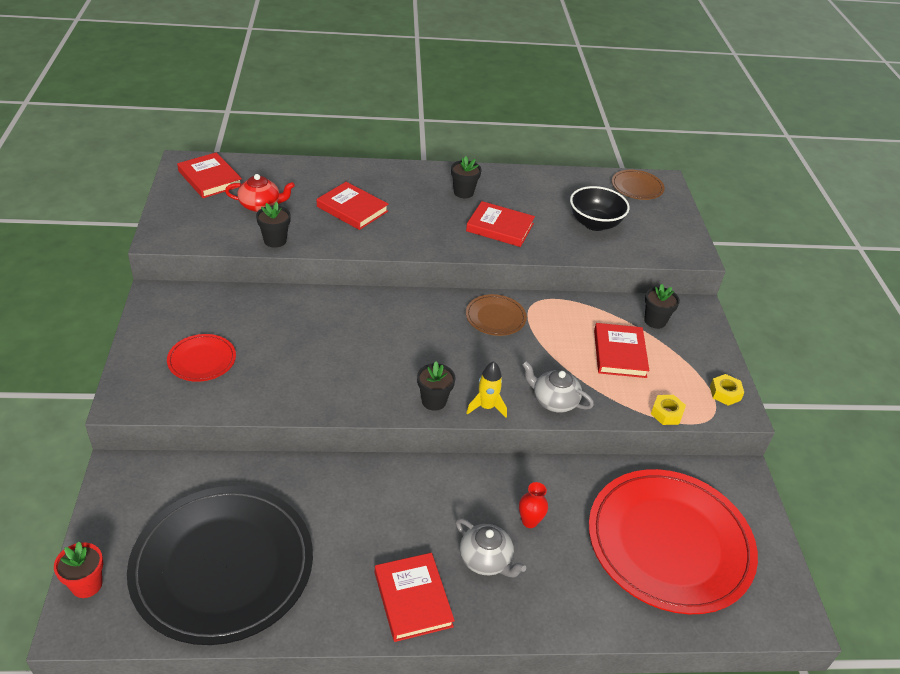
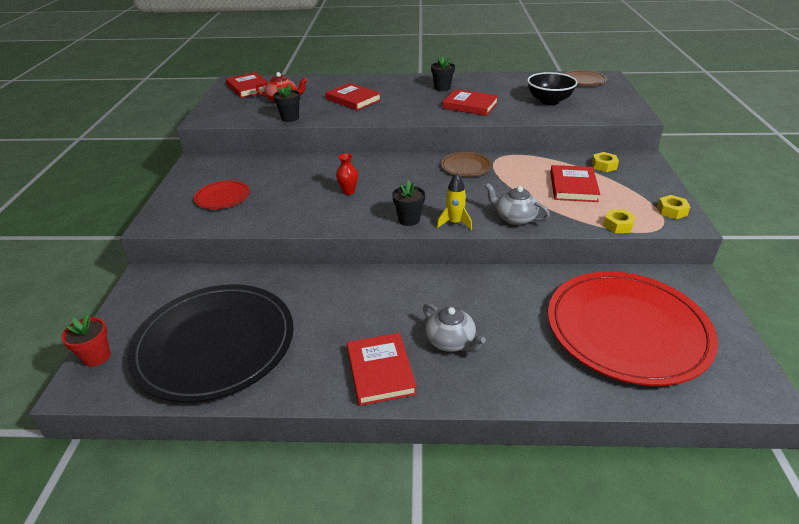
camera: 10 degrees right, 5 degrees down
(529, 521) = (493, 312): red vase -> red vase (348, 191)
(655, 321) = (604, 166): black flower pot -> yellow nut

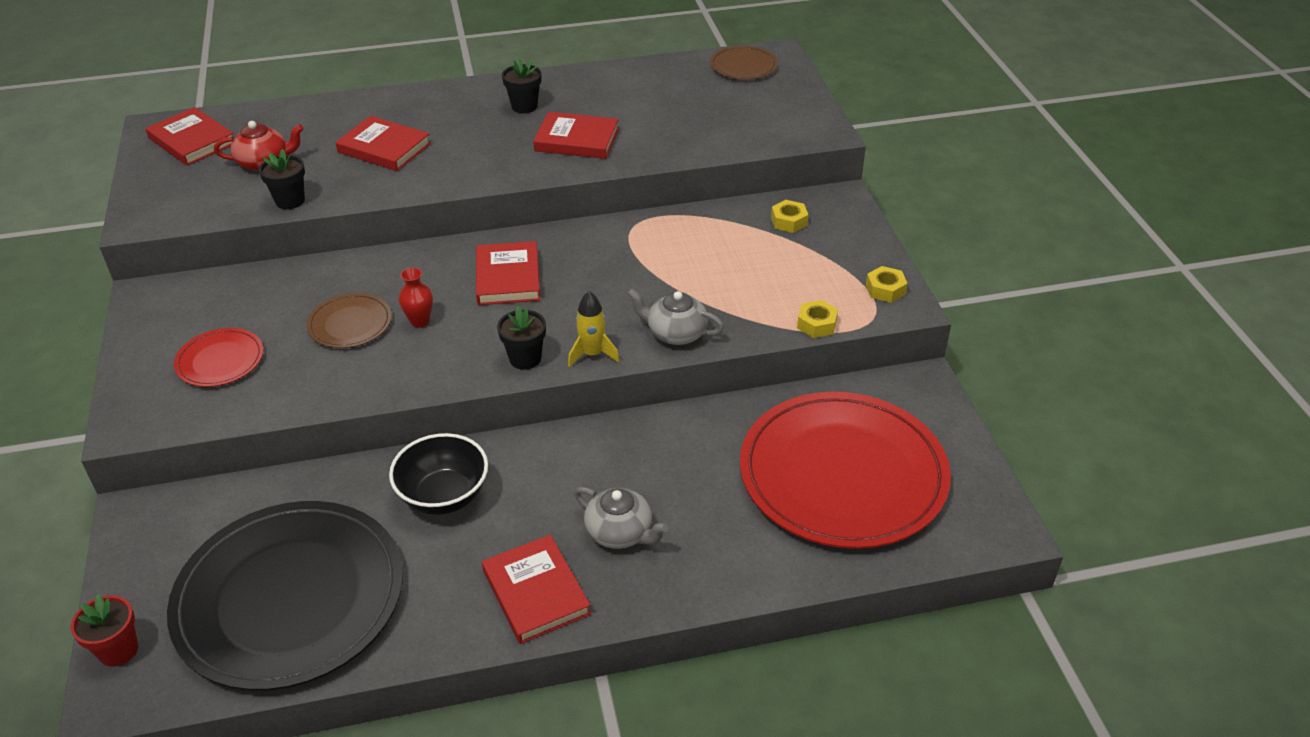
camera: 15 degrees left, 5 degrees up
(466, 166) = (588, 249): brown plate -> brown plate (350, 324)
(549, 101) = (696, 117): black bowl -> black bowl (444, 496)
(573, 186) = (750, 265): red book -> red book (508, 277)

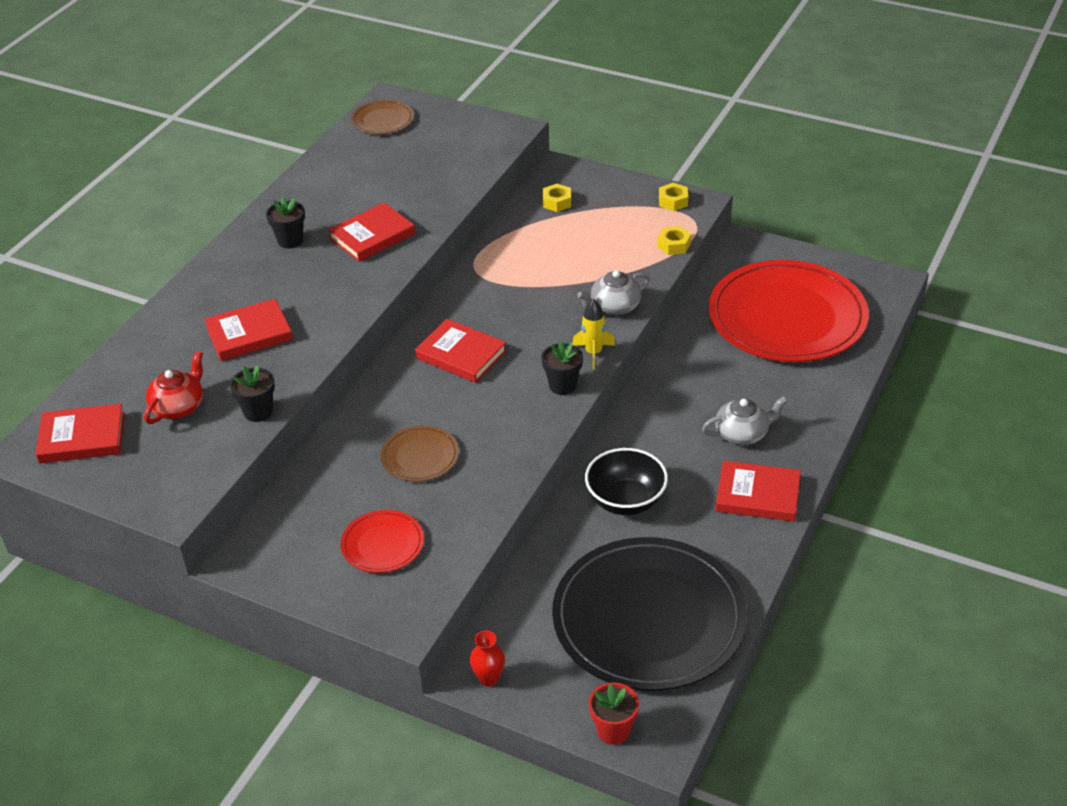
camera: 50 degrees left, 0 degrees up
(420, 321) = (460, 419): red vase -> red vase (489, 678)

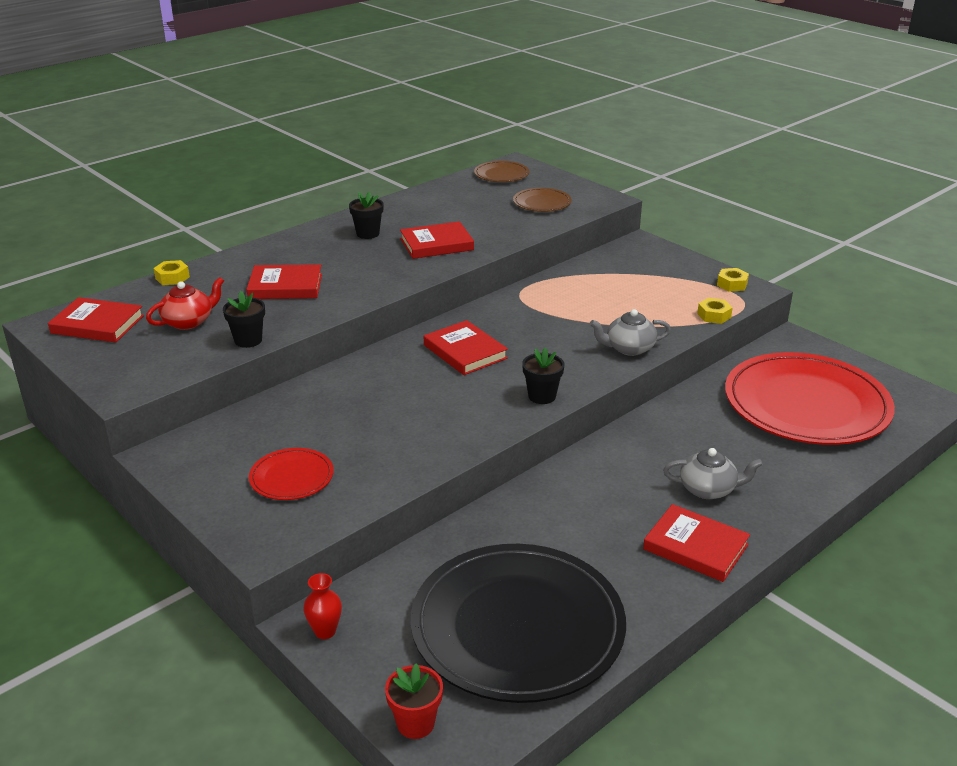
camera: 20 degrees right, 10 degrees down
(420, 456) = (374, 418): brown plate -> brown plate (542, 203)
(557, 202) = (623, 264): yellow nut -> yellow nut (172, 278)
(593, 353) = (587, 378): yellow rocket -> none
(626, 501) = (557, 515): black bowl -> none

